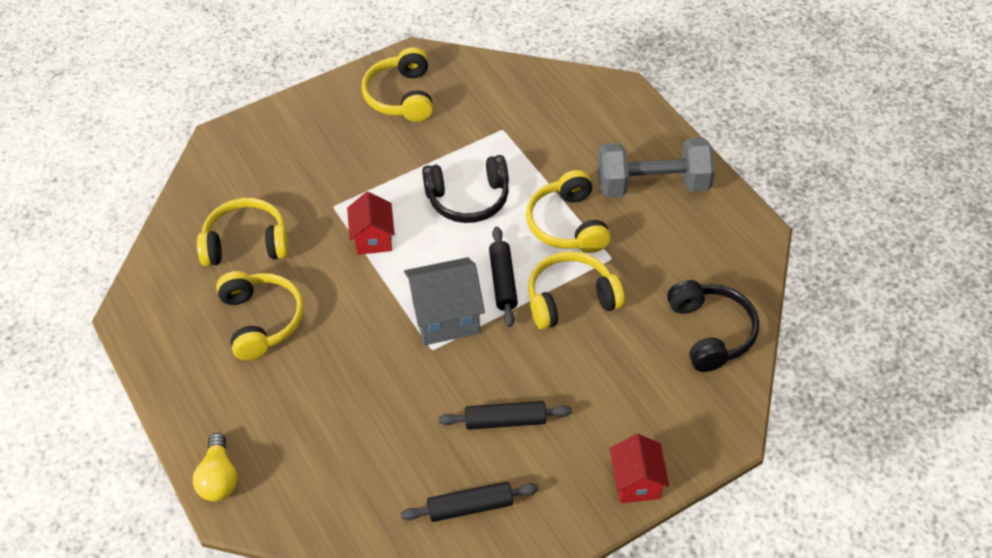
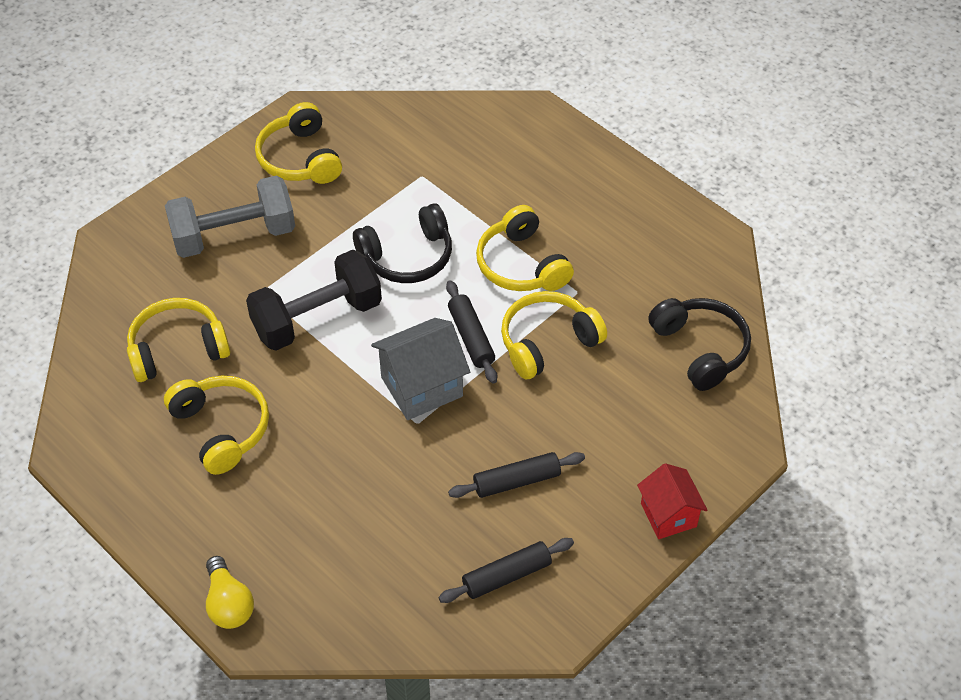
camera: 15 degrees left, 0 degrees up
(373, 239) = (317, 318): red house -> black dumbbell
(653, 185) = (598, 207): grey dumbbell -> grey dumbbell (234, 235)

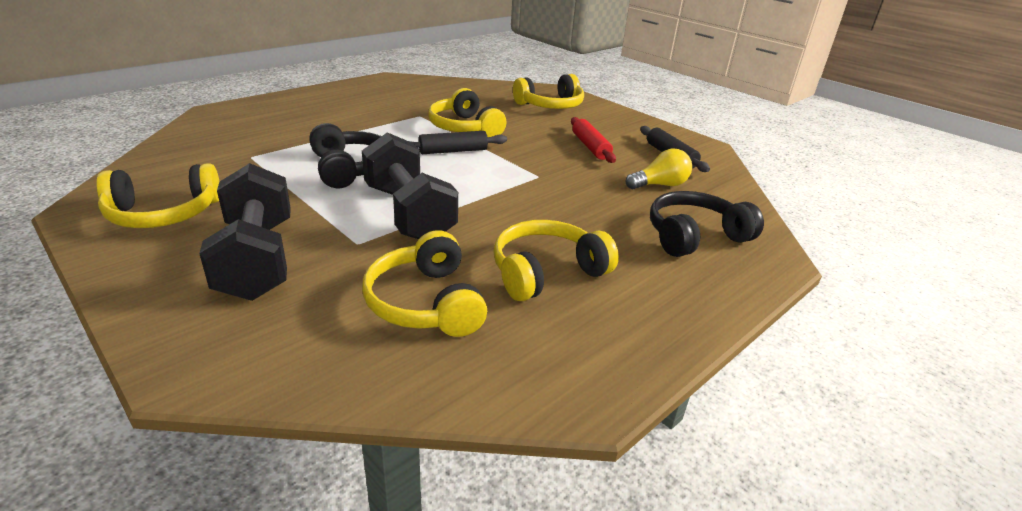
camera: 90 degrees left, 20 degrees down
(229, 604) = (753, 270): yellow light bulb -> yellow light bulb (659, 185)
(234, 235) = (257, 259): grey dumbbell -> black dumbbell
(422, 386) = (501, 172): grey house -> none
(516, 481) = (590, 147): black rolling pin -> red rolling pin
(521, 265) = (384, 129): yellow headphones -> yellow headphones (550, 105)
(668, 515) = (608, 111): red house -> none
(700, 349) = (480, 91): black headphones -> black headphones (694, 236)

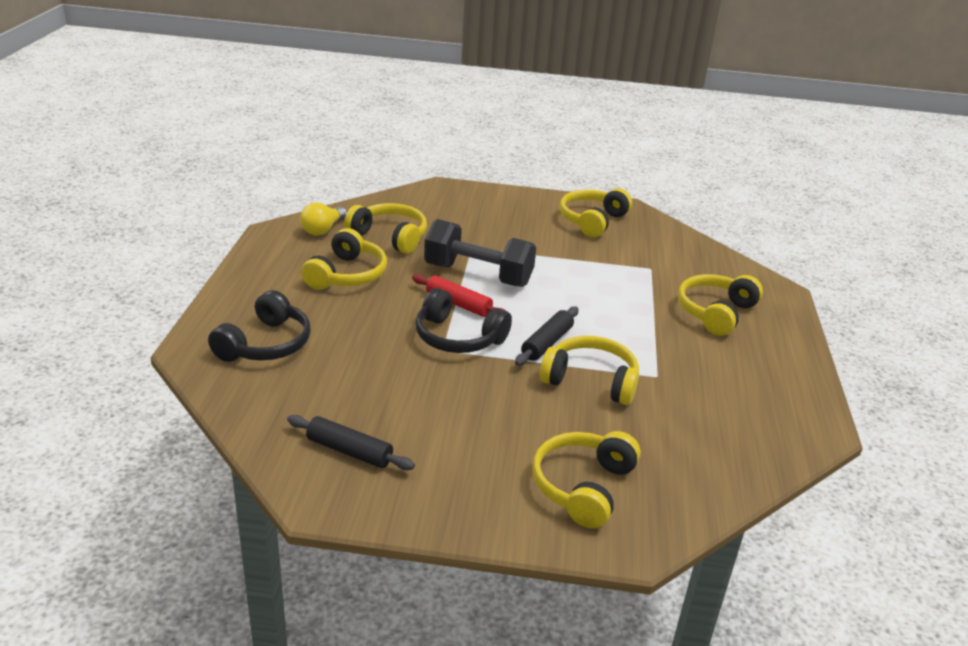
camera: 140 degrees right, 0 degrees up
(257, 259) = (500, 222): black dumbbell -> none
(295, 120) = (715, 312): none -> yellow headphones
(350, 168) = (577, 289): black headphones -> black headphones (458, 337)
(590, 147) = (445, 419): red rolling pin -> red rolling pin (458, 304)
(659, 185) = (330, 392): yellow light bulb -> yellow light bulb (323, 230)

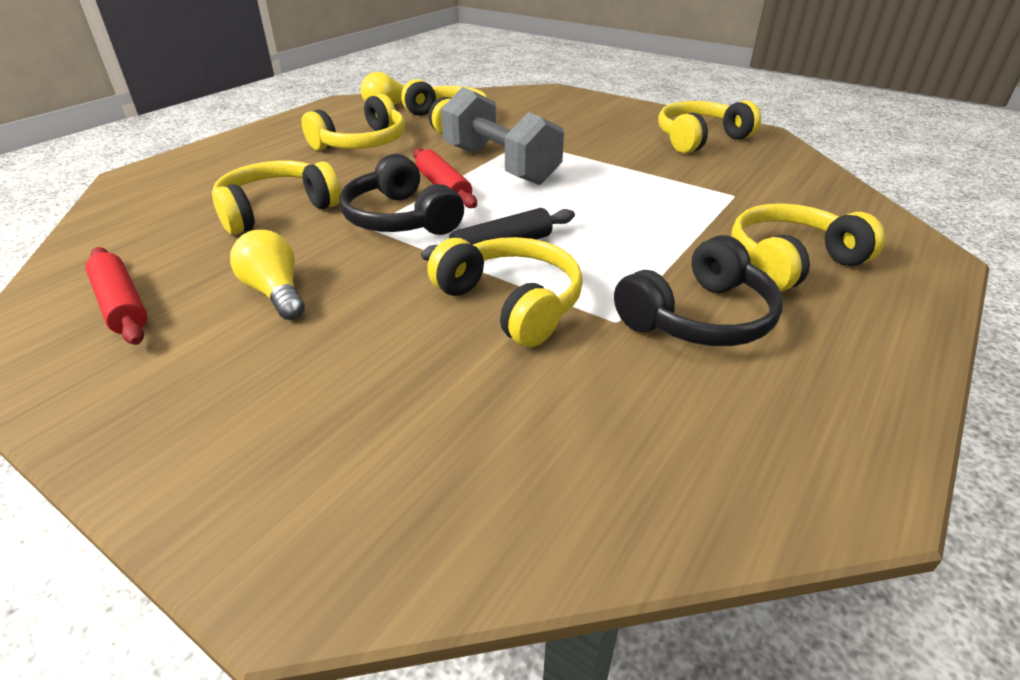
camera: 30 degrees right, 5 degrees up
(266, 344) = (201, 185): black headphones -> black headphones (699, 317)
(349, 451) = (121, 305): black rolling pin -> red rolling pin
(441, 413) = (275, 292): none -> yellow light bulb
(478, 275) = (500, 166): black dumbbell -> grey dumbbell
(583, 487) = (332, 446): yellow headphones -> yellow headphones (276, 210)

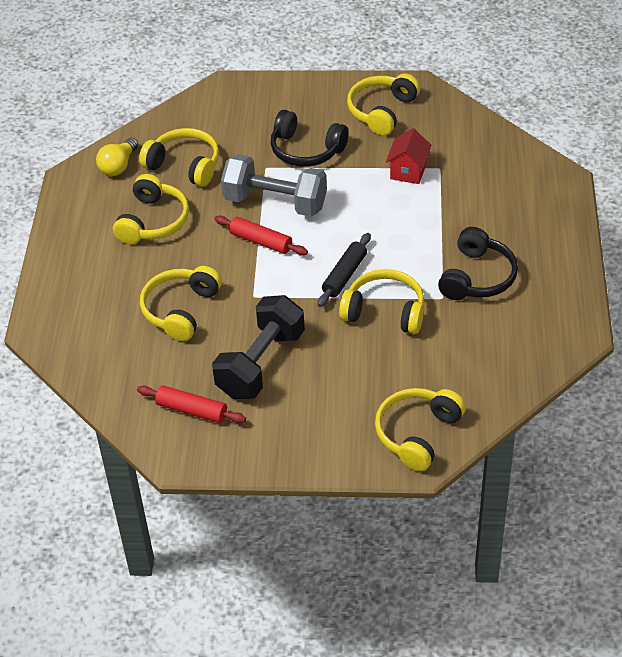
camera: 30 degrees left, 10 degrees up
(275, 292) = (260, 364): yellow light bulb -> black dumbbell
(400, 218) = (265, 281): black headphones -> black headphones (306, 150)
(688, 186) = (408, 171): none -> red house
(791, 262) = (499, 216): yellow headphones -> yellow headphones (417, 434)

